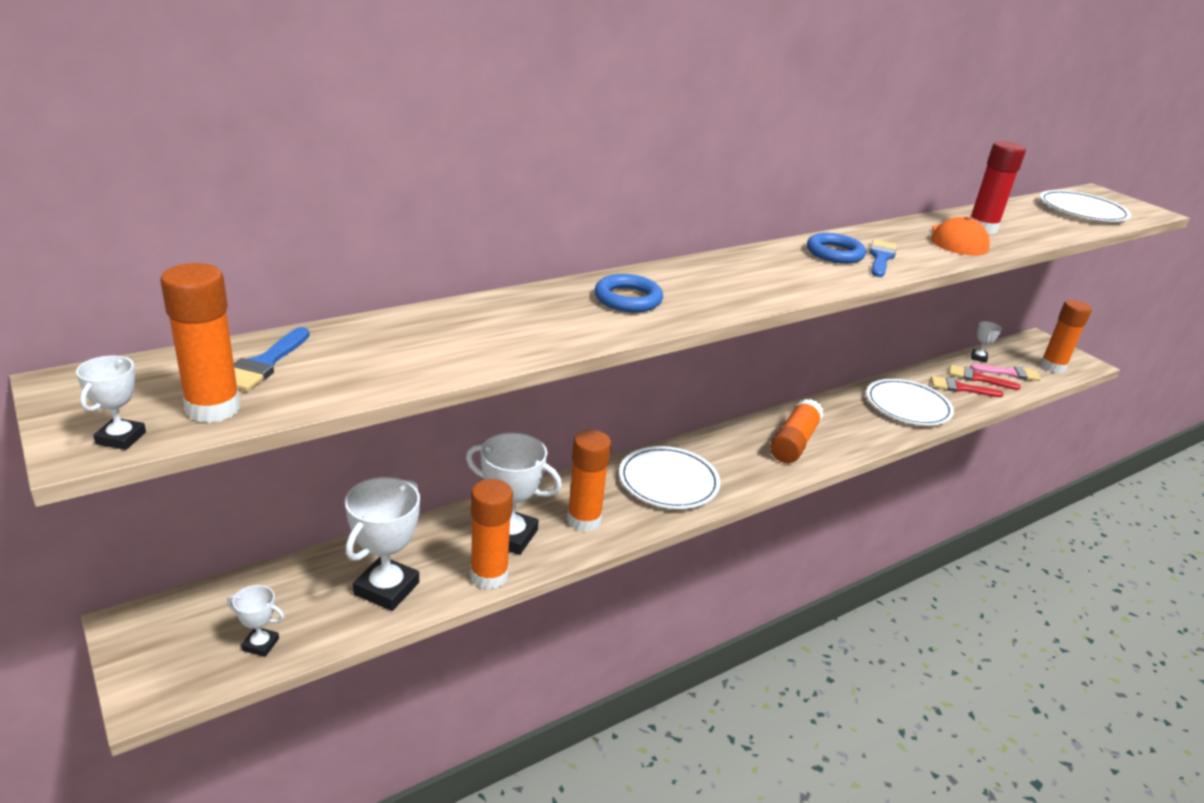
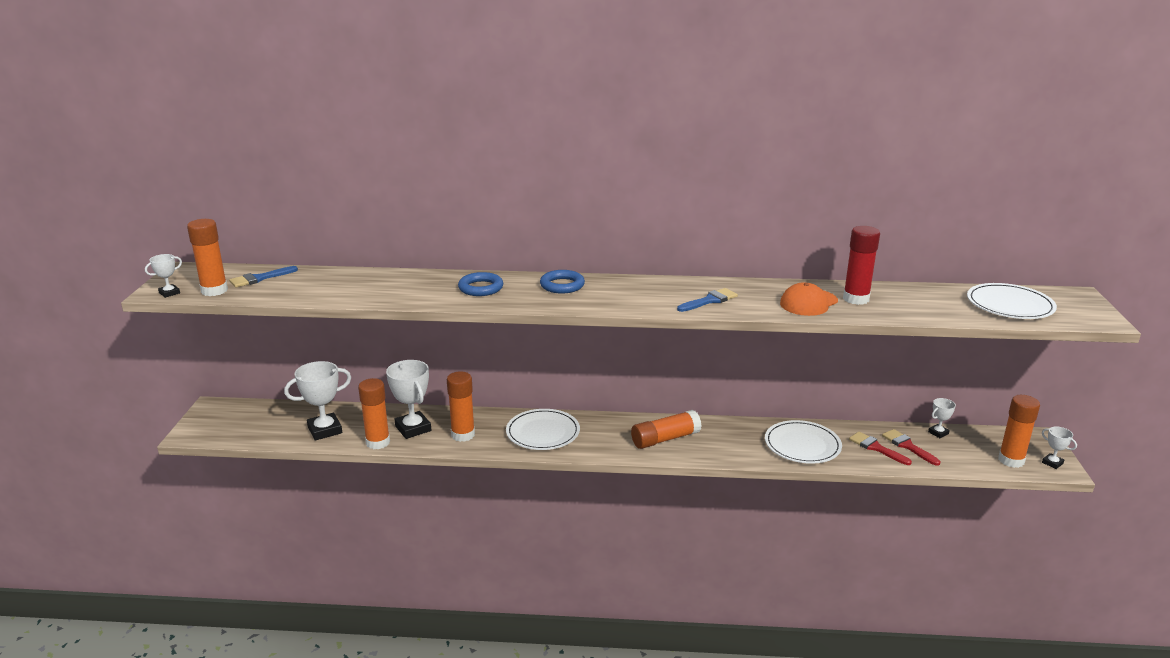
camera: 40 degrees right, 5 degrees down
(260, 644) = (247, 432): white trophy -> white trophy (1052, 463)
(834, 253) = (678, 291): blue ring -> blue ring (562, 285)
(1009, 373) = (950, 452): pink brush -> none

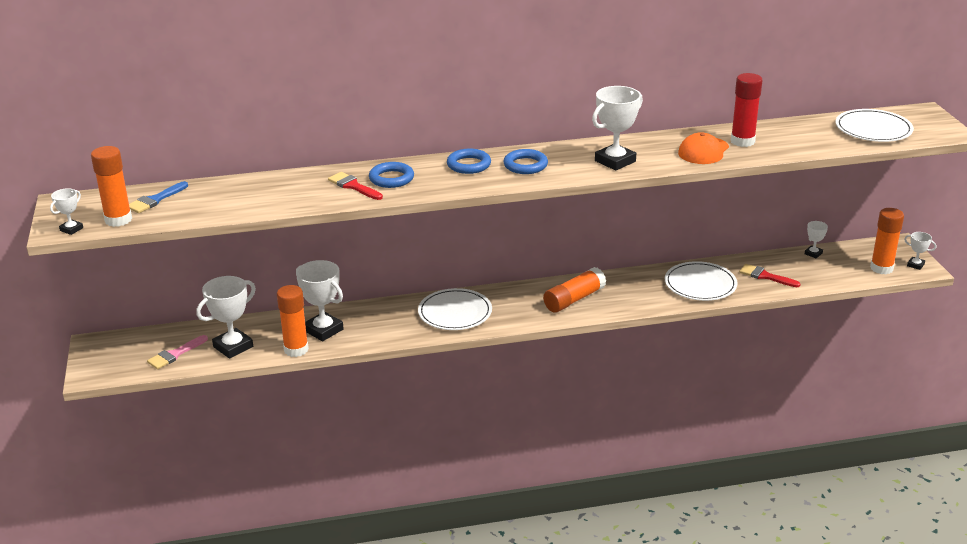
camera: 15 degrees left, 5 degrees up
(271, 428) = (175, 354): none -> pink brush
(463, 435) = (377, 328): orange glue stick -> none
(617, 293) = (525, 165): none -> blue ring
(709, 300) = (615, 161): blue brush -> white trophy
(908, 446) = (792, 270): red brush -> red brush (353, 186)

